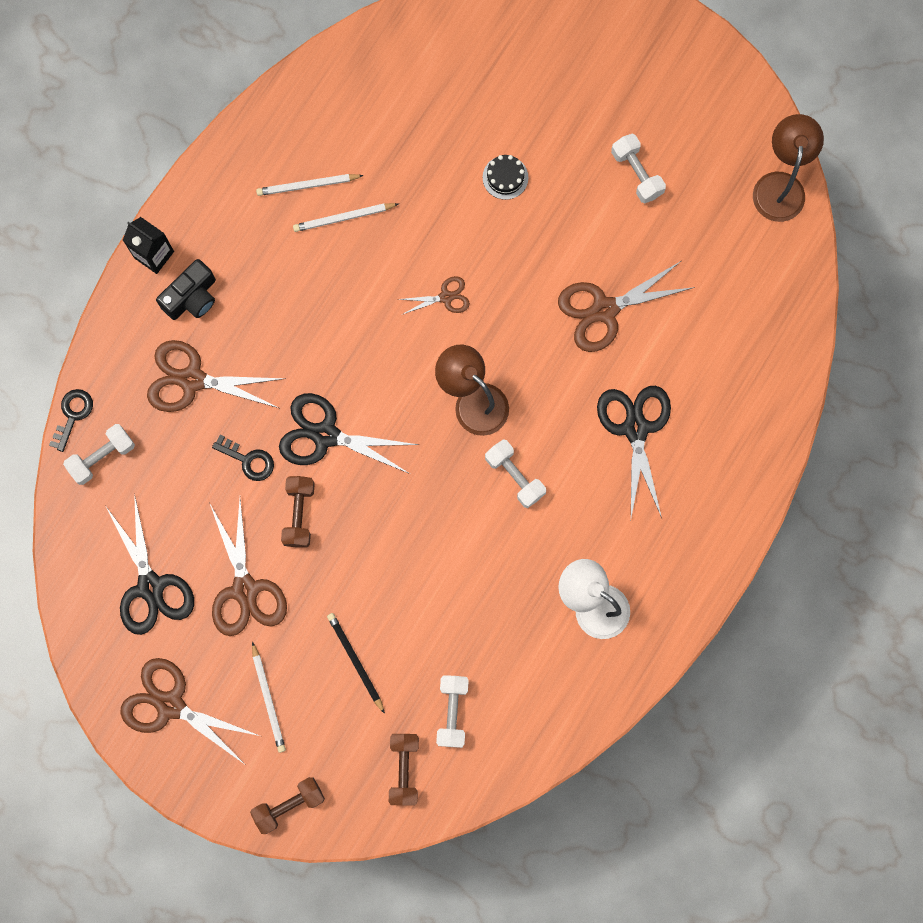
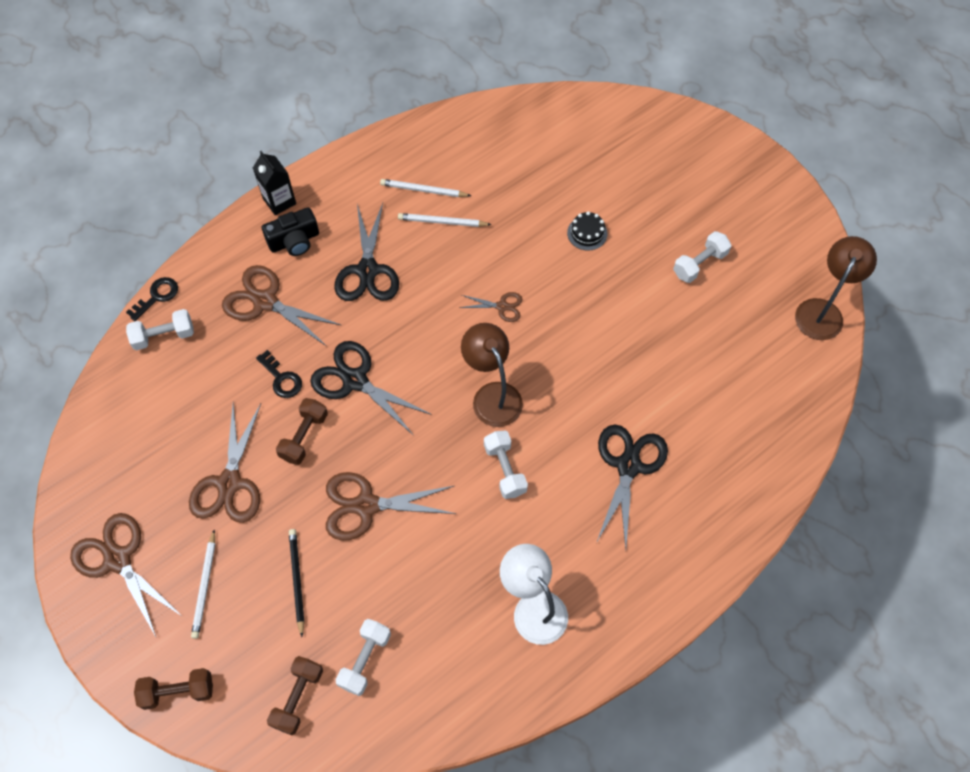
camera: 20 degrees right, 15 degrees down
(151, 586) = (151, 452): black scissors -> black scissors (367, 270)
(604, 310) = (635, 360): brown scissors -> brown scissors (366, 505)
(636, 173) = (699, 264): white dumbbell -> white dumbbell turned 60 degrees clockwise

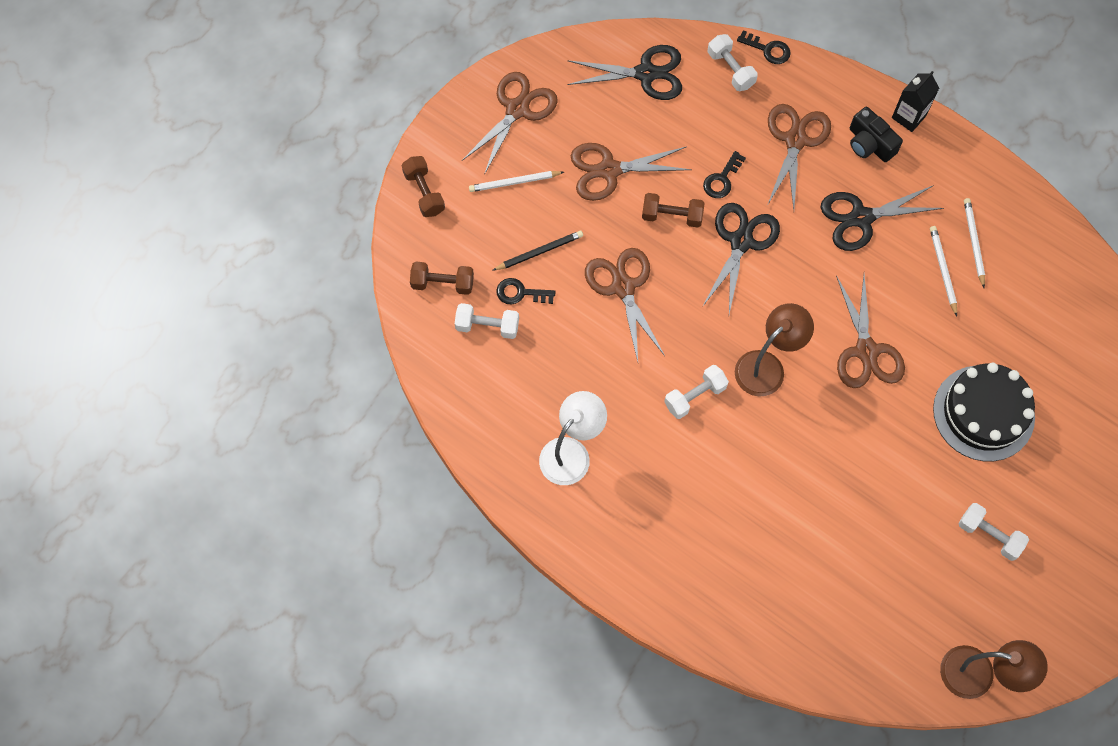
camera: 75 degrees right, 5 degrees up
(338, 613) = (520, 293): none -> black key
(502, 306) = (866, 351): brown scissors -> brown scissors, size x1.92
(587, 233) = (983, 413): black cake -> black cake, size x2.31
(628, 466) = (734, 508): black scissors -> black scissors (645, 73)

